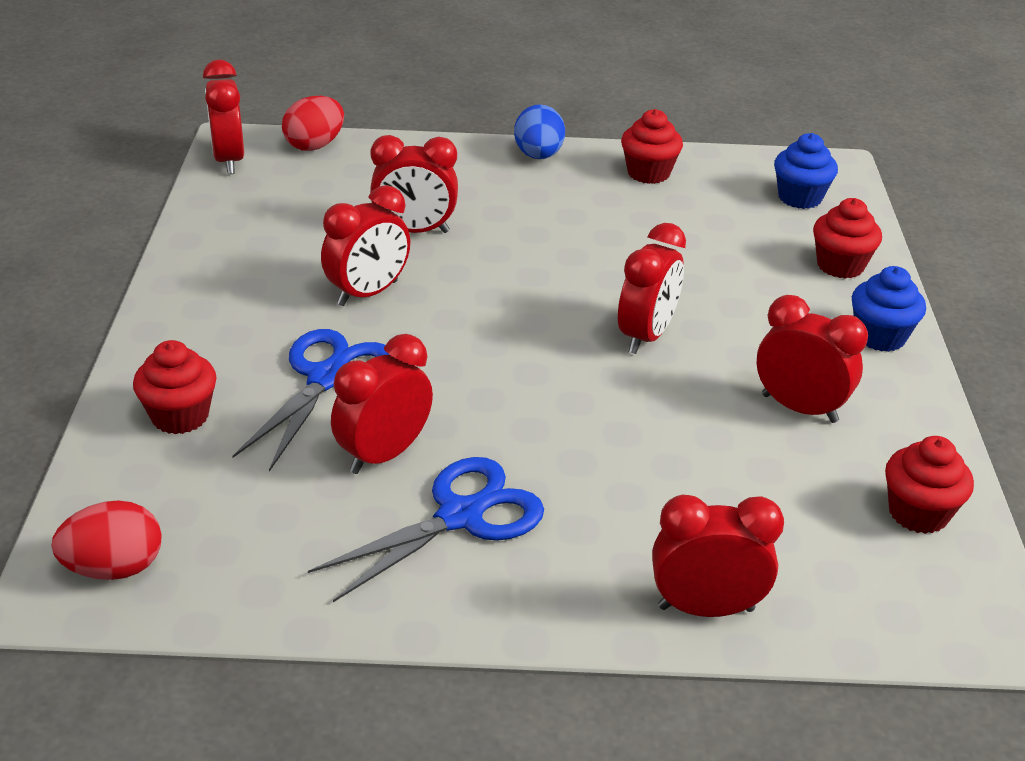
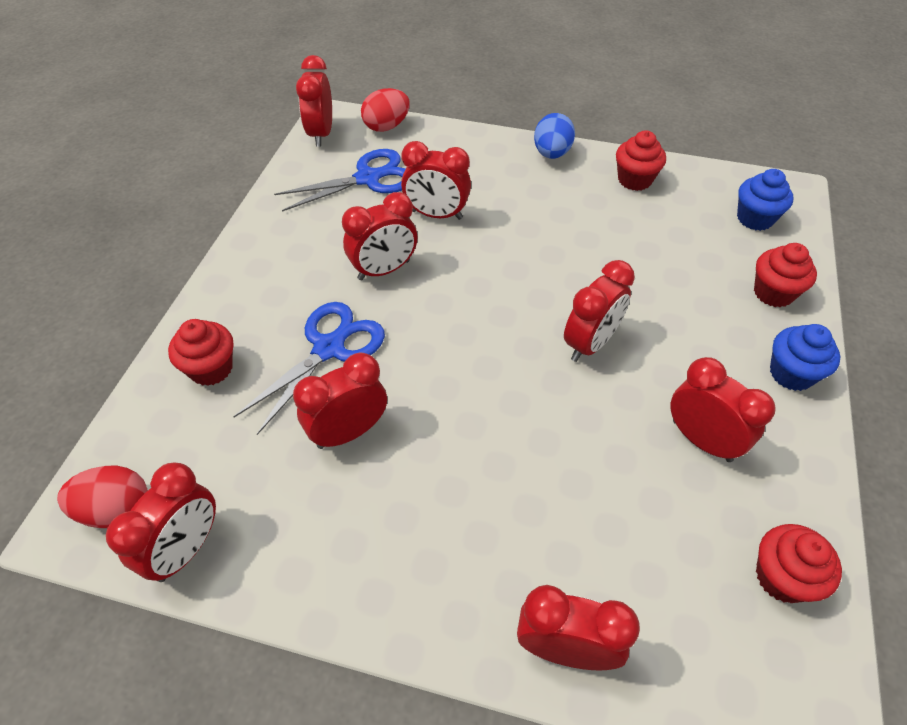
camera: 15 degrees right, 15 degrees up
(222, 591) = (186, 549): none -> red clock
(460, 516) = (389, 507): blue scissors -> blue scissors (367, 179)

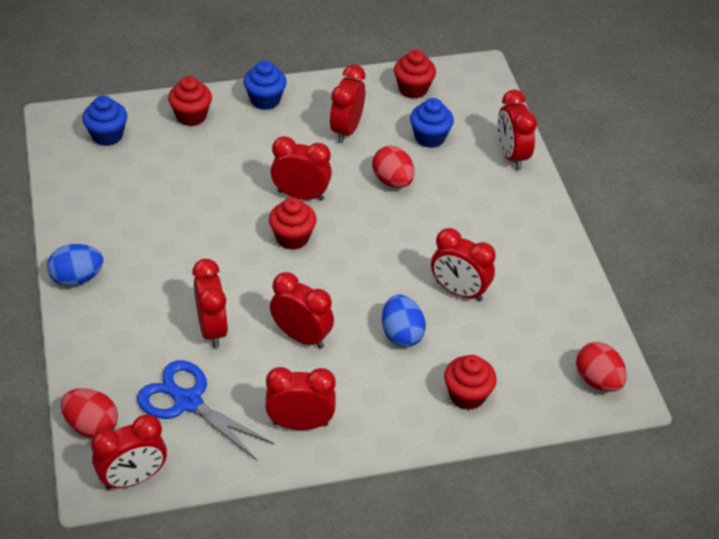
camera: 120 degrees left, 5 degrees down
(186, 549) = (589, 330): red clock -> red clock (300, 424)
(329, 348) = (401, 334): blue scissors -> blue egg
(575, 449) = (392, 181): none -> red egg
(634, 180) = (90, 213): red cupcake -> red cupcake (292, 238)
(651, 542) = (429, 137): none -> blue cupcake

